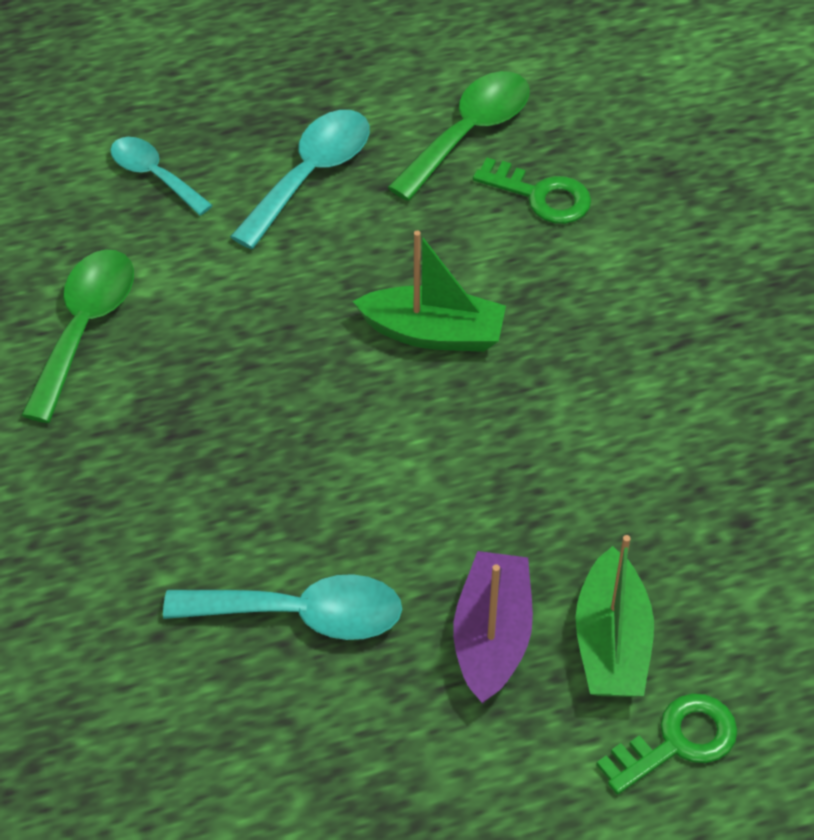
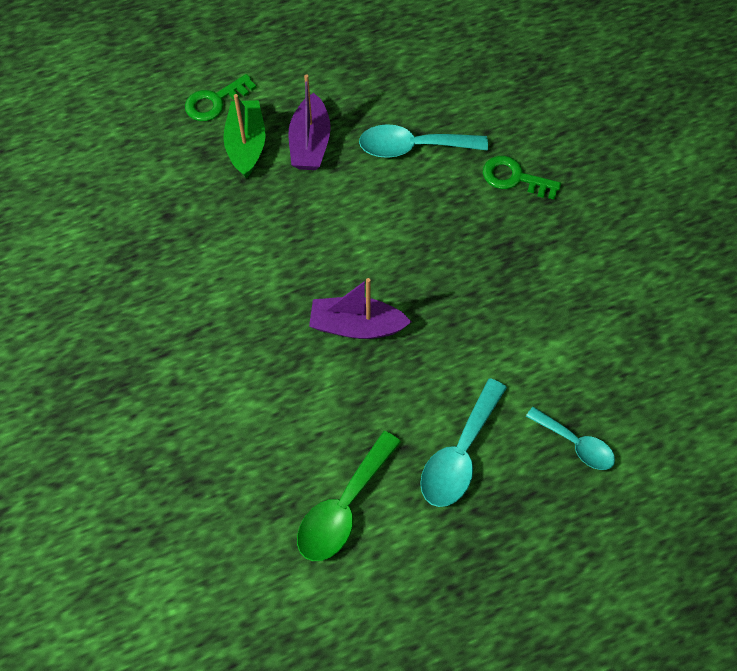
camera: 175 degrees right, 10 degrees up
(84, 328) = (585, 312): green spoon -> none
(433, 333) = (356, 326): green boat -> purple boat
(541, 196) = (286, 448): green key -> green key (514, 178)

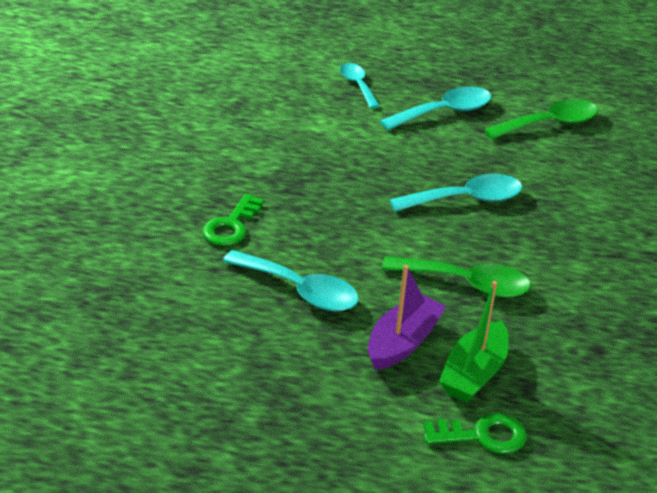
camera: 150 degrees left, 25 degrees down
(298, 224) = (466, 283): none -> green spoon
(356, 326) = (466, 199): purple boat -> turquoise spoon
(514, 178) = (231, 226): green key -> green key turned 60 degrees clockwise

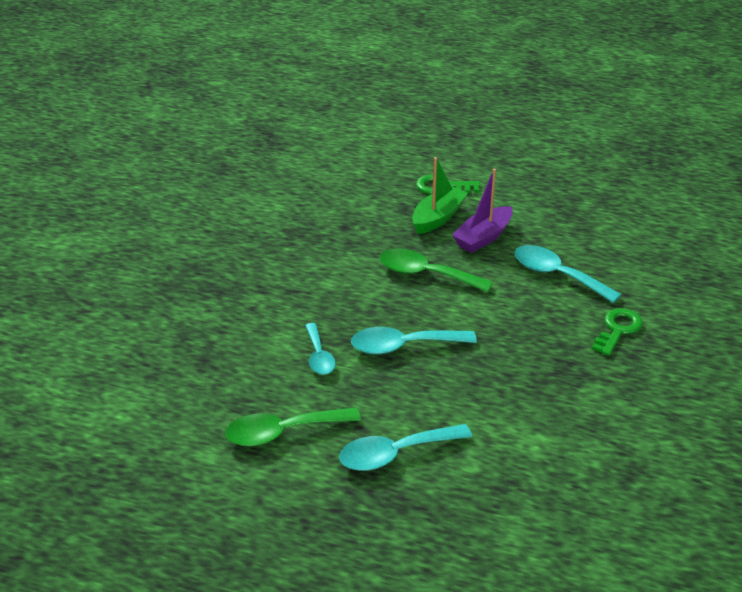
camera: 170 degrees left, 0 degrees up
(357, 85) = (489, 501): turquoise spoon -> turquoise spoon (319, 356)

